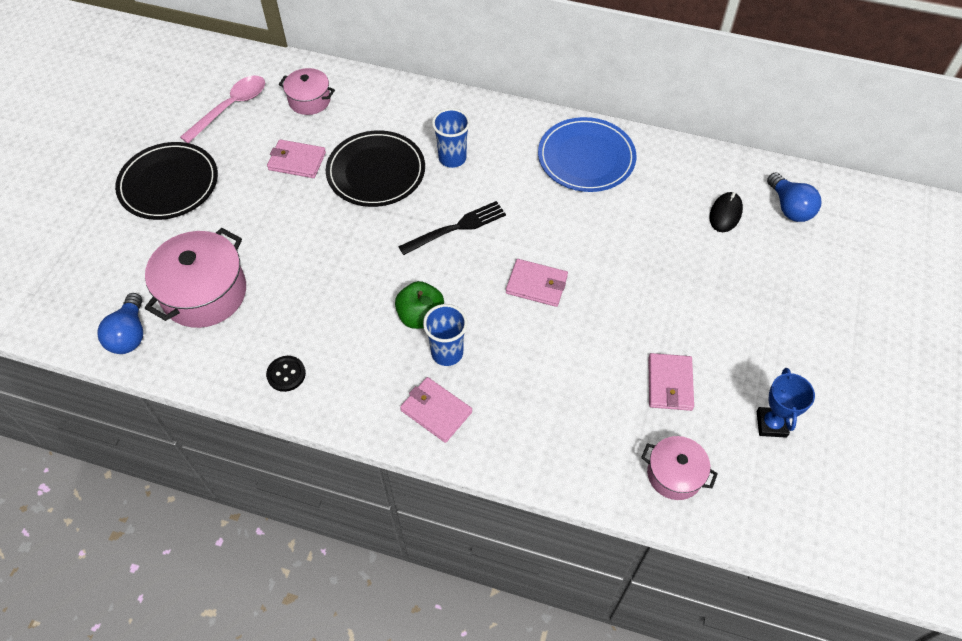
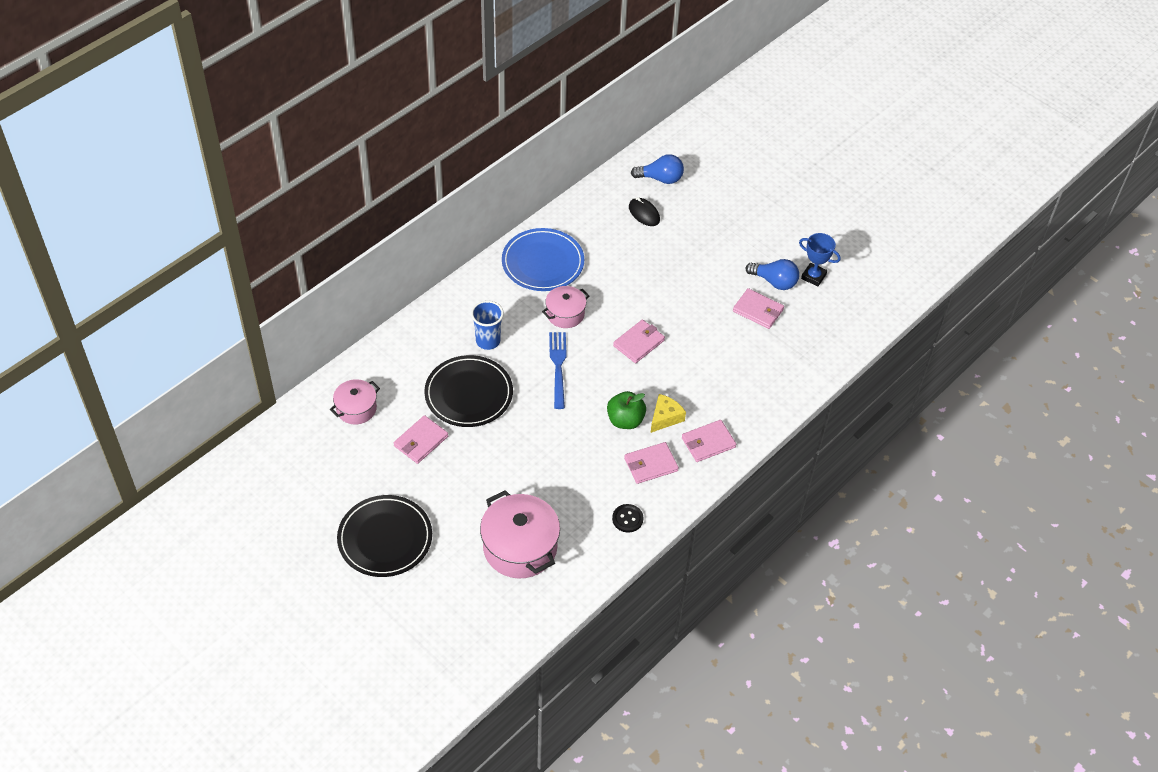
camera: 65 degrees left, 5 degrees down
(129, 334) = (530, 609): blue light bulb -> blue light bulb (774, 282)
(231, 107) = (324, 466): pink spoon -> none
(372, 366) = (650, 464): none -> pink wallet
(447, 353) = (665, 417): blue cup -> yellow cheese
(457, 227) = (558, 366): black fork -> blue fork
(674, 474) = (821, 340): pink pot -> pink pot (565, 314)

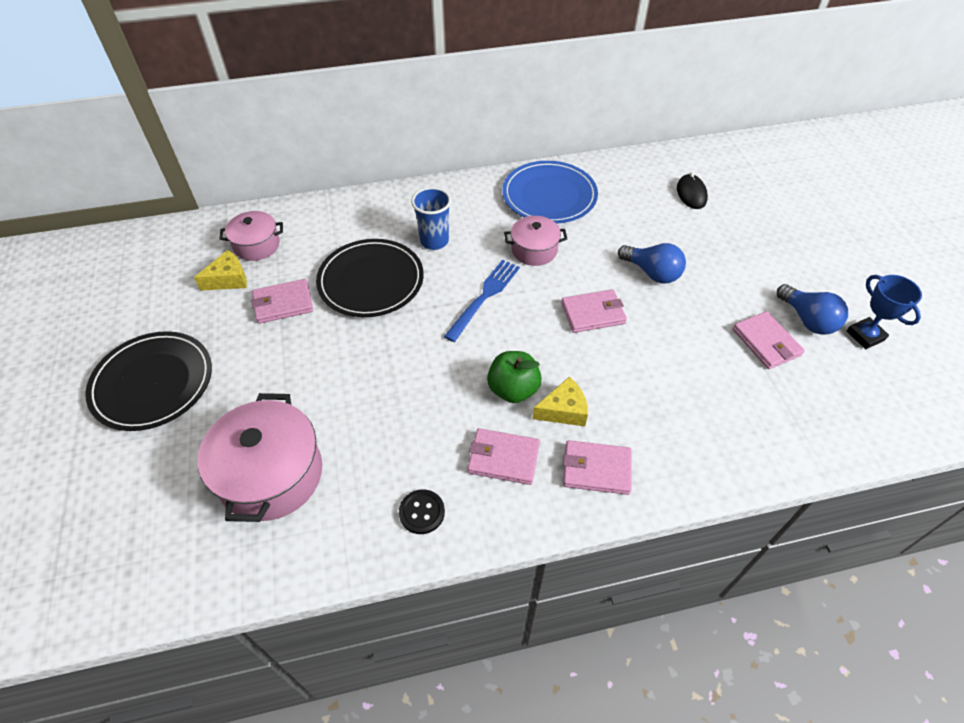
camera: 35 degrees right, 0 degrees up
(362, 444) = (228, 279): none -> yellow cheese
(660, 178) = (732, 171): blue light bulb -> blue light bulb (652, 273)

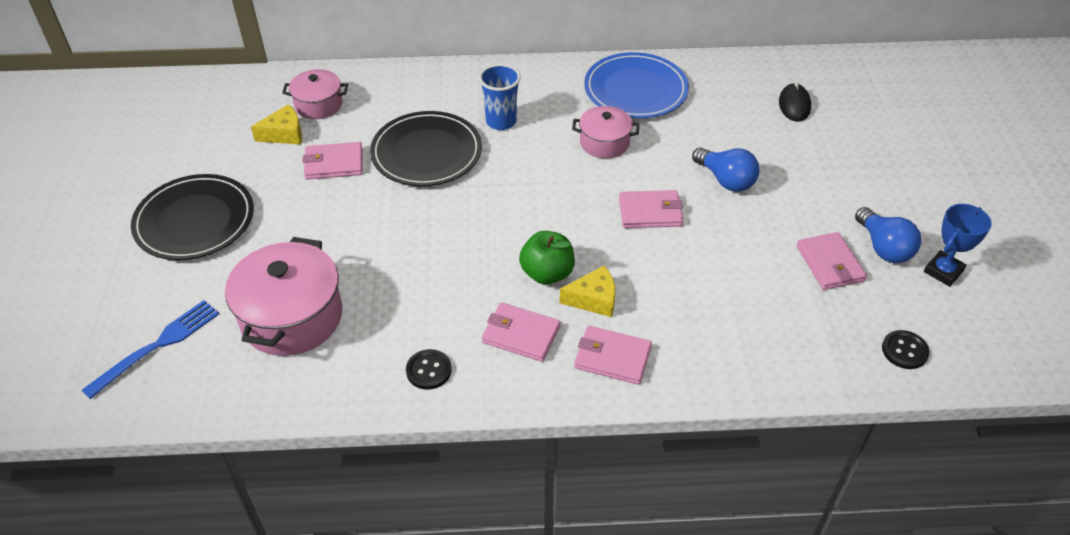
camera: 10 degrees right, 5 degrees down
(484, 297) = (540, 182): blue fork -> blue fork (158, 345)
(857, 420) = (904, 351): none -> black button
(865, 336) = (943, 271): blue trophy -> blue trophy turned 60 degrees clockwise

